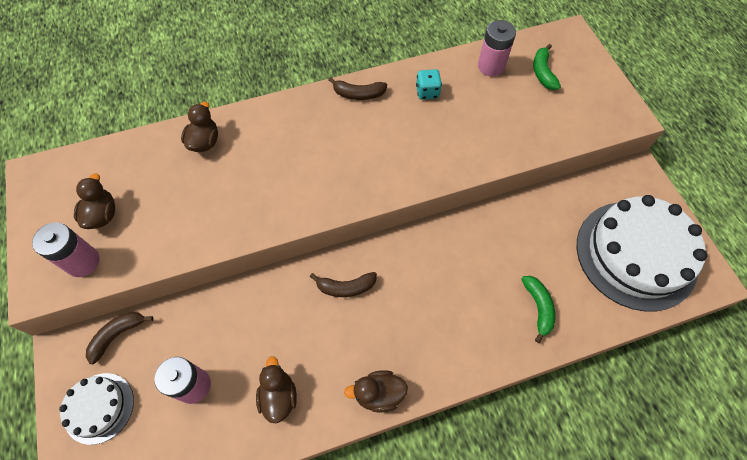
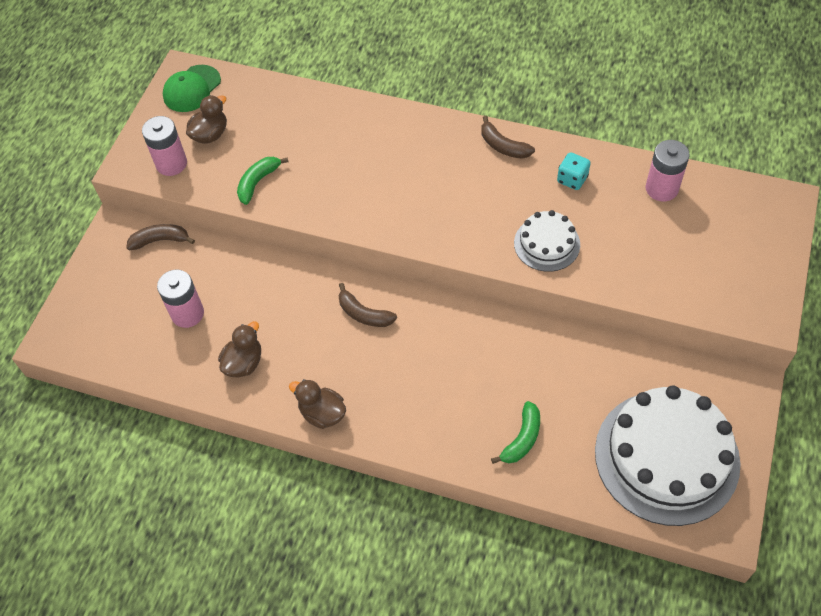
camera: 40 degrees right, 5 degrees down
(54, 184) = (192, 89): none -> green cap
(99, 408) = (111, 285): white cake -> white cake (547, 244)
(204, 142) = (333, 117): brown duck -> none
(542, 72) = (713, 223): green banana -> green banana (258, 182)

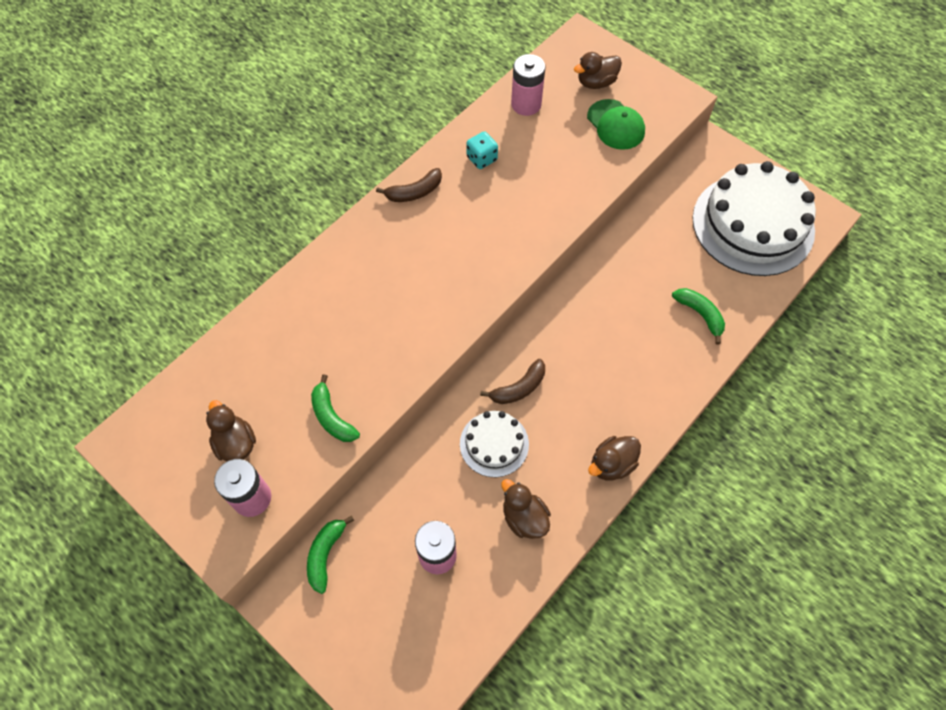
camera: 70 degrees left, 5 degrees up
(160, 240) = (325, 554): brown banana -> green banana
(192, 89) = (154, 441): green cap -> green cap (615, 125)
(547, 244) = (540, 205): white cake -> white cake (494, 444)
(732, 235) = (596, 82): none -> brown duck

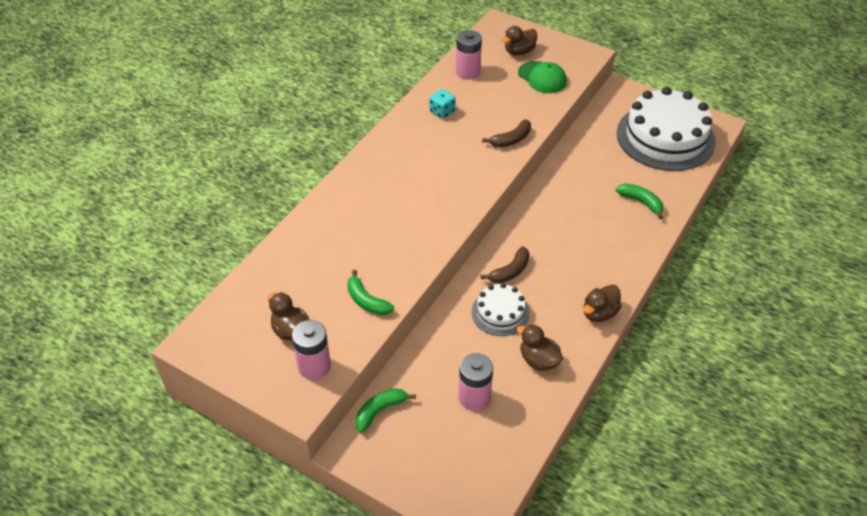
camera: 10 degrees left, 15 degrees down
(325, 554) = (380, 411): green banana -> green banana turned 45 degrees clockwise
(414, 192) = (394, 140): brown banana -> brown banana (511, 140)

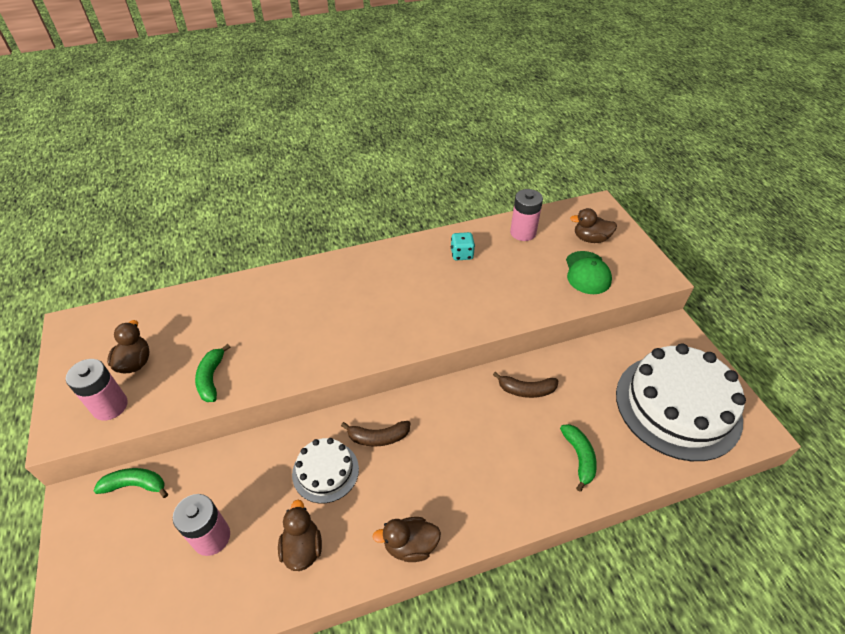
camera: 40 degrees right, 0 degrees up
(511, 140) = (493, 313): brown banana -> brown banana (526, 390)

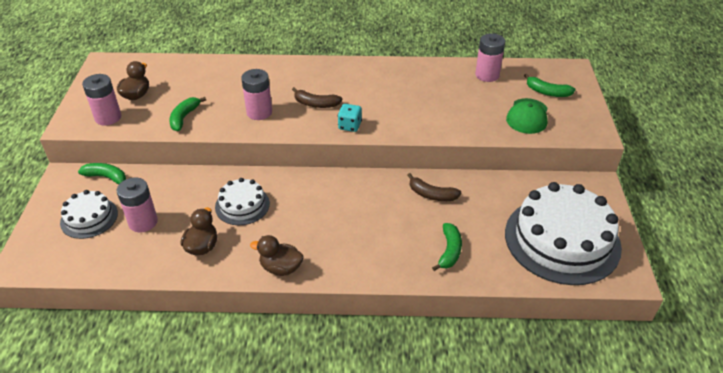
camera: 20 degrees right, 5 degrees down
(136, 555) = (89, 218): none -> white cake
(301, 345) = (259, 112): none -> pink battery
(378, 437) = (293, 195): brown banana -> brown banana (316, 104)
(462, 254) = (423, 79): turquoise dice -> turquoise dice (350, 126)
(590, 239) = (547, 92): brown duck -> green banana

